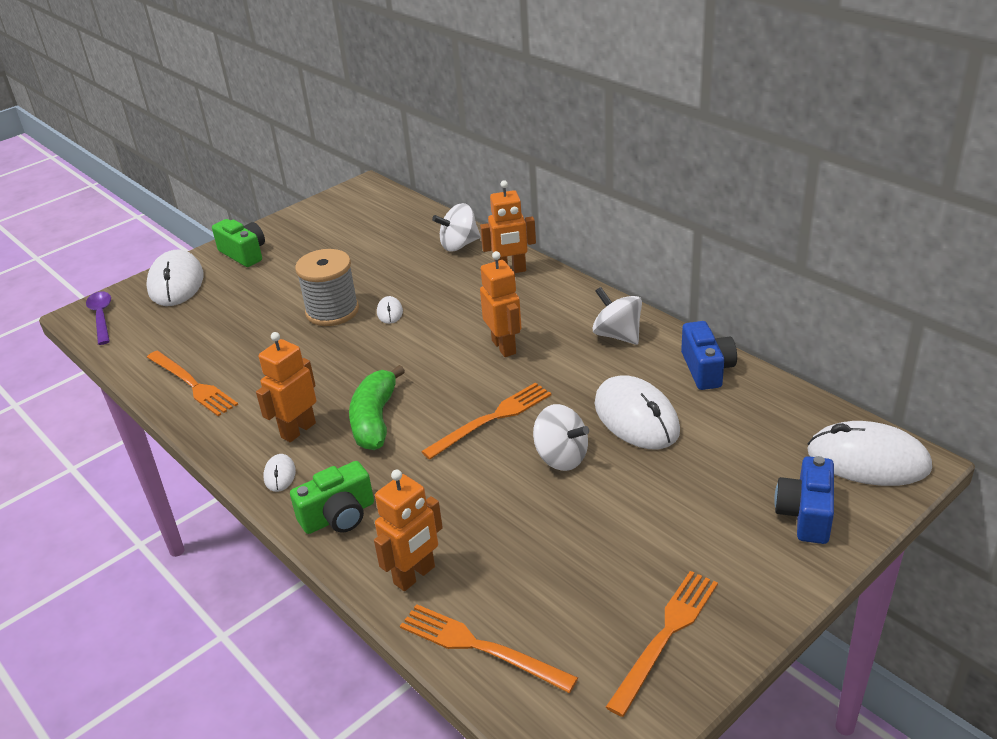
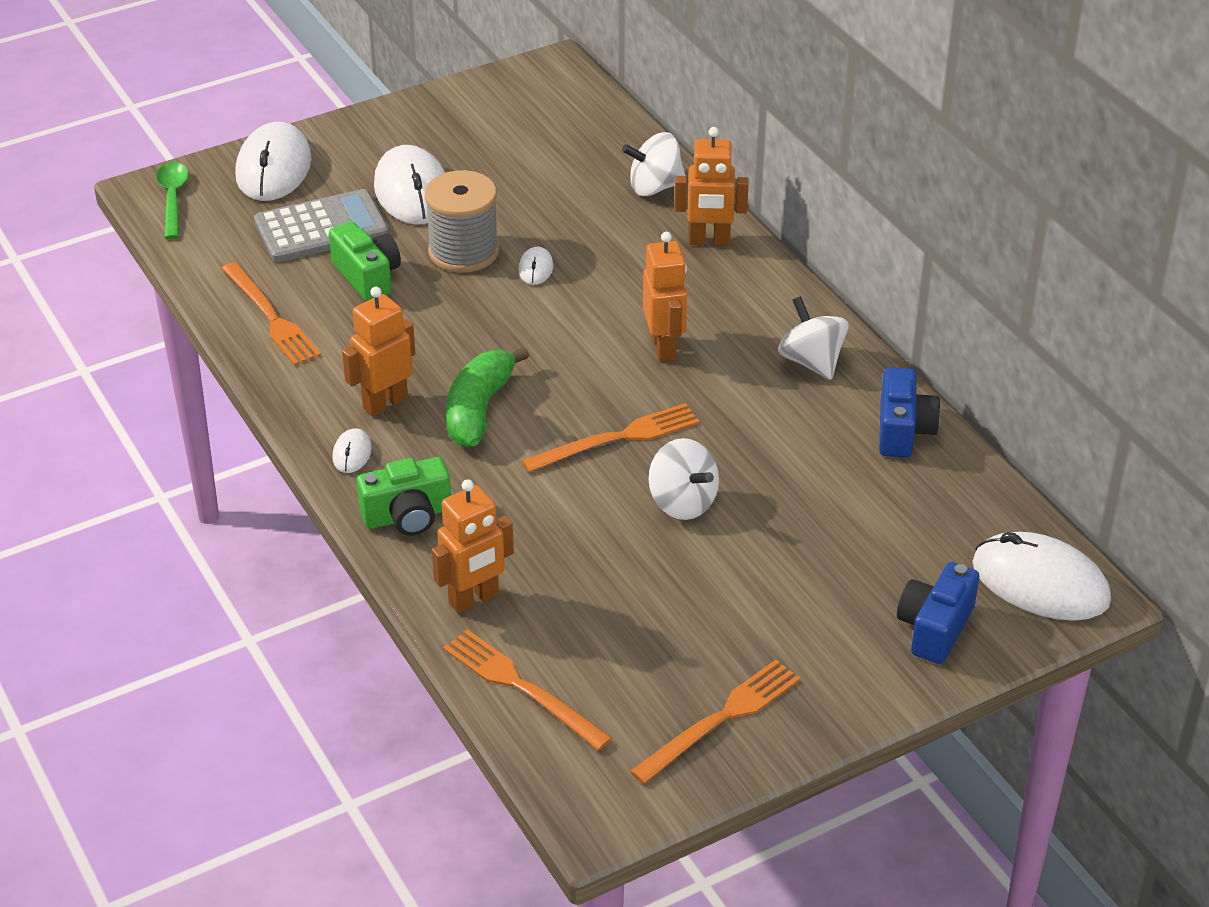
camera: 10 degrees right, 5 degrees up
(101, 317) = (173, 198): purple spoon -> green spoon
(220, 315) = (321, 228): none -> grey calculator
(244, 254) = (369, 141): green camera -> green camera (367, 277)
(636, 417) = (790, 473): white mouse -> white mouse (412, 191)

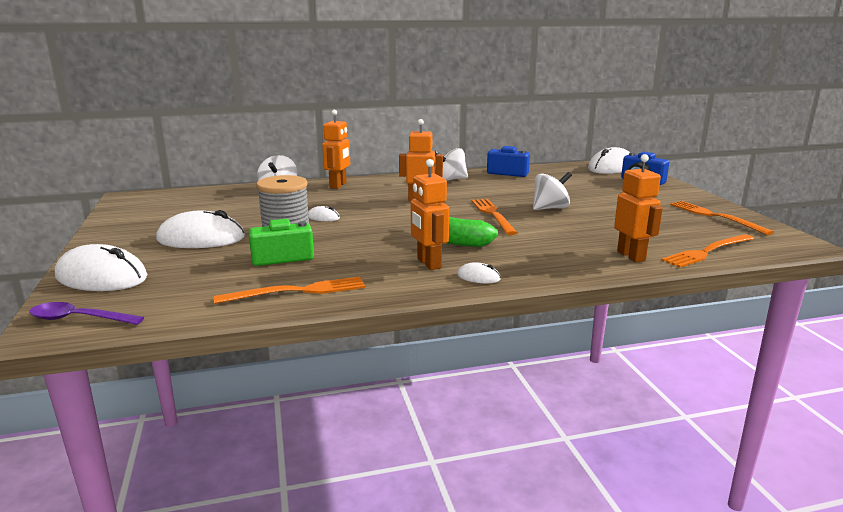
camera: 75 degrees left, 20 degrees down
(173, 198) = (78, 319): green spoon -> purple spoon
(321, 228) = (205, 267): grey calculator -> none
(407, 516) = (549, 266): green camera -> none

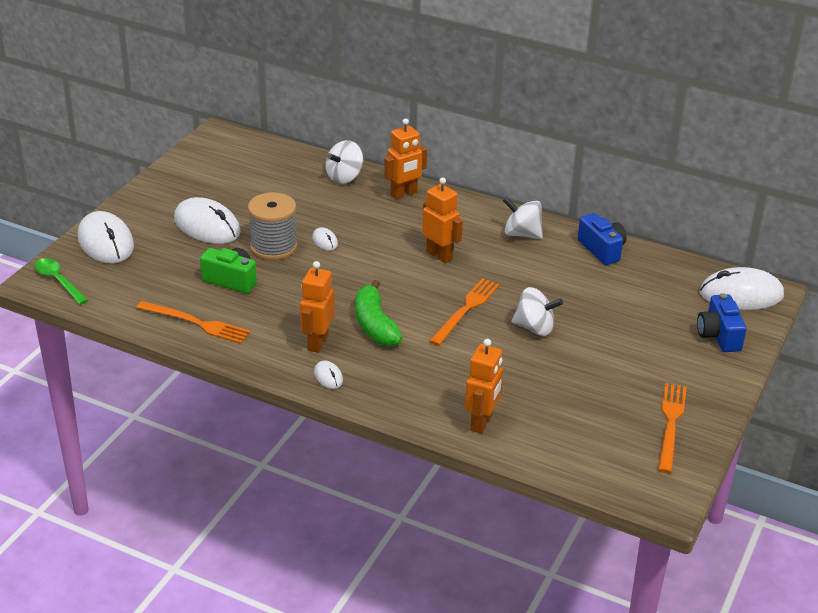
camera: 40 degrees right, 15 degrees up
(78, 319) = (58, 281): purple spoon -> green spoon
(707, 252) = (556, 455): orange fork -> none

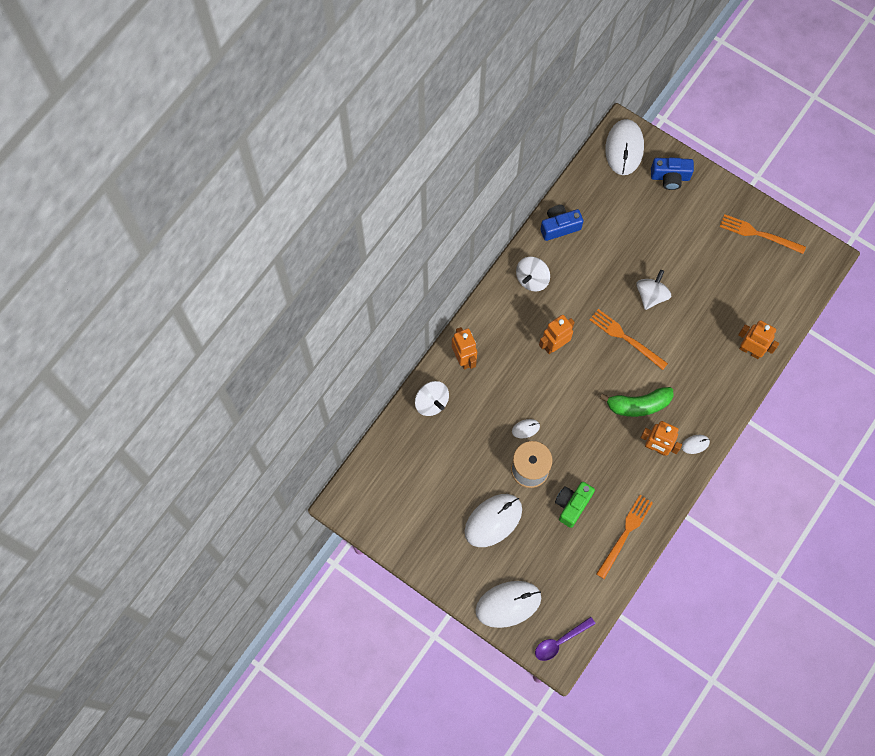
camera: 80 degrees left, 35 degrees up
(58, 281) = (560, 641): green spoon -> purple spoon

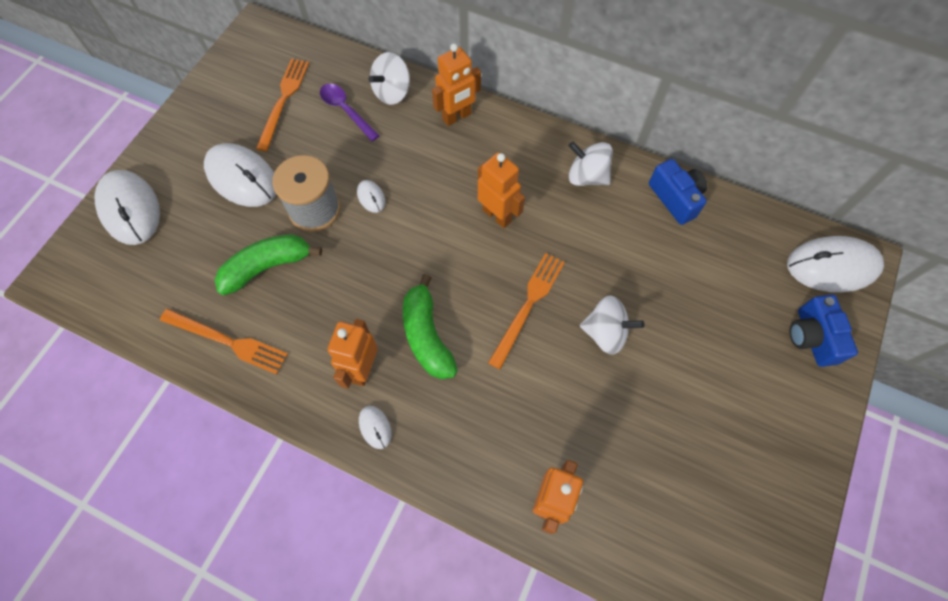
camera: 80 degrees right, 5 degrees down
(560, 641) = (75, 276): purple spoon -> purple spoon (345, 110)
(572, 505) = (267, 267): green camera -> green banana
(759, 234) = (765, 493): orange fork -> orange fork (283, 100)

